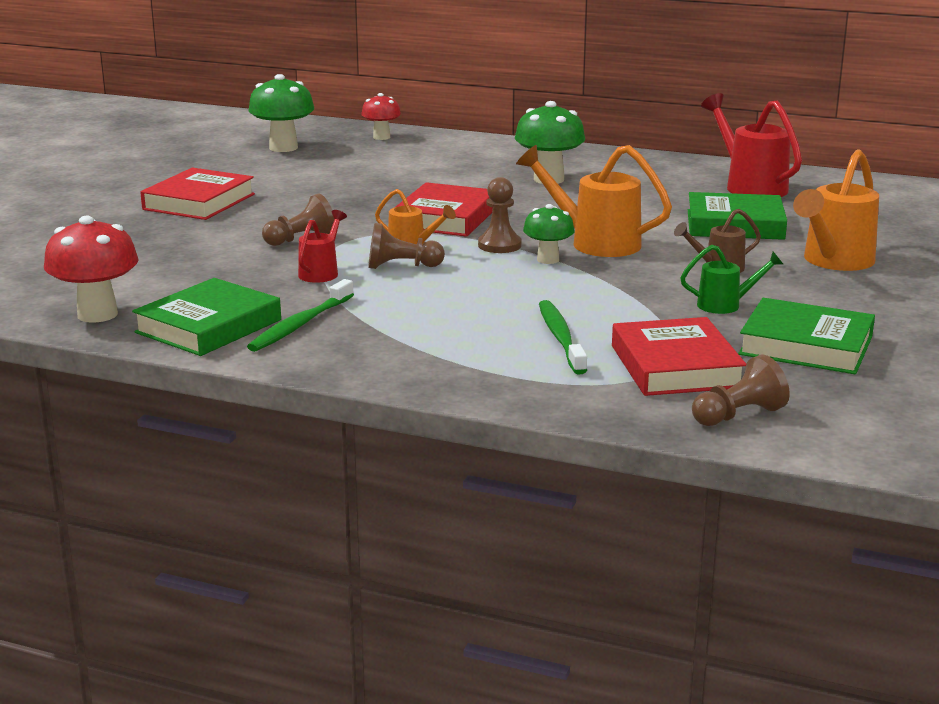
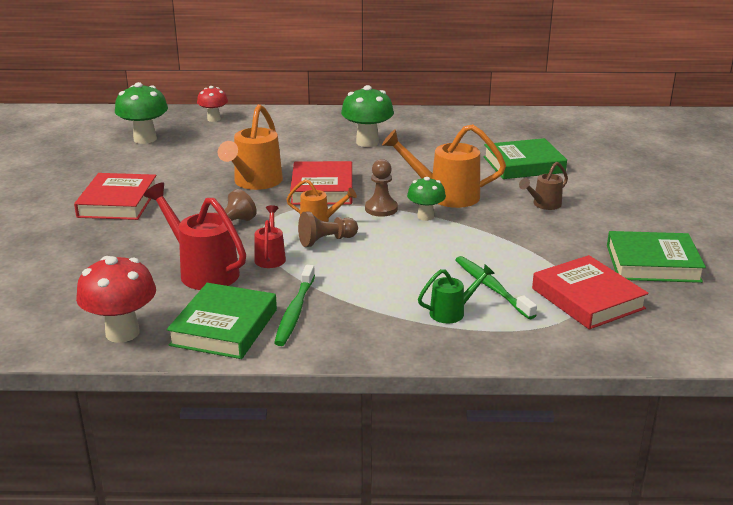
camera: 20 degrees left, 5 degrees up
(725, 305) = (575, 237): green watering can -> green watering can (452, 312)
(738, 415) = (661, 334): brown pawn -> none
(750, 186) = (506, 129): red watering can -> red watering can (203, 271)
(834, 262) = (610, 187): orange watering can -> orange watering can (255, 183)

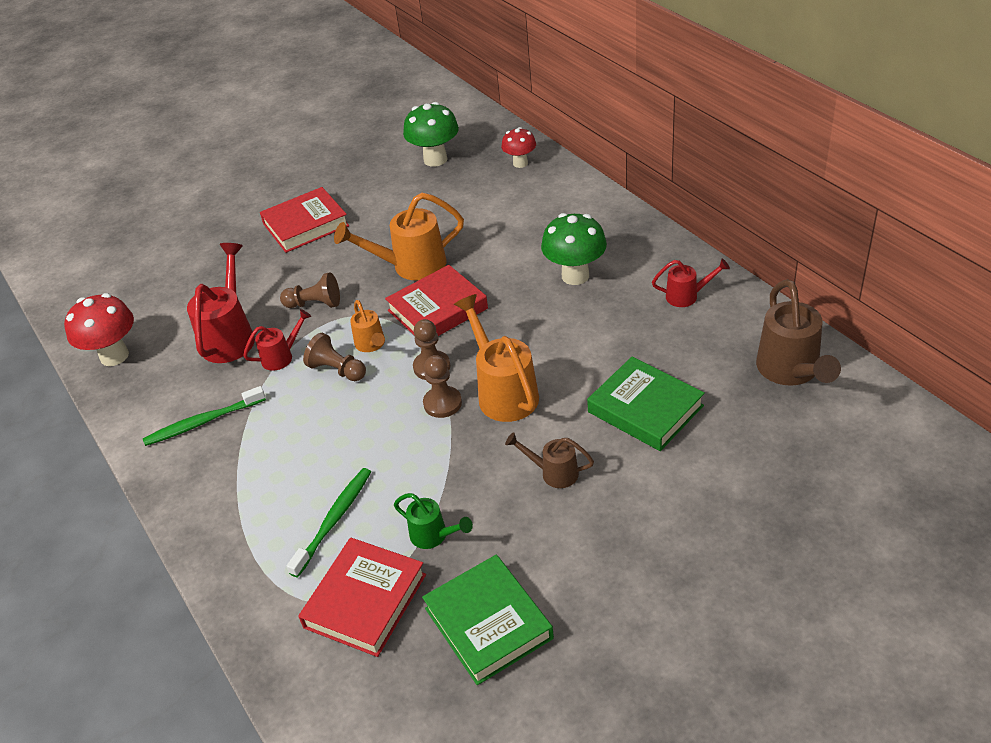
camera: 60 degrees right, 15 degrees up
(224, 327) = (154, 399): green book -> none
(425, 216) = (442, 403): green mushroom -> brown pawn
(442, 124) = (687, 296): none -> red watering can
(452, 312) = (268, 516): green watering can -> green watering can (433, 536)
(547, 124) = (791, 371): none -> brown watering can

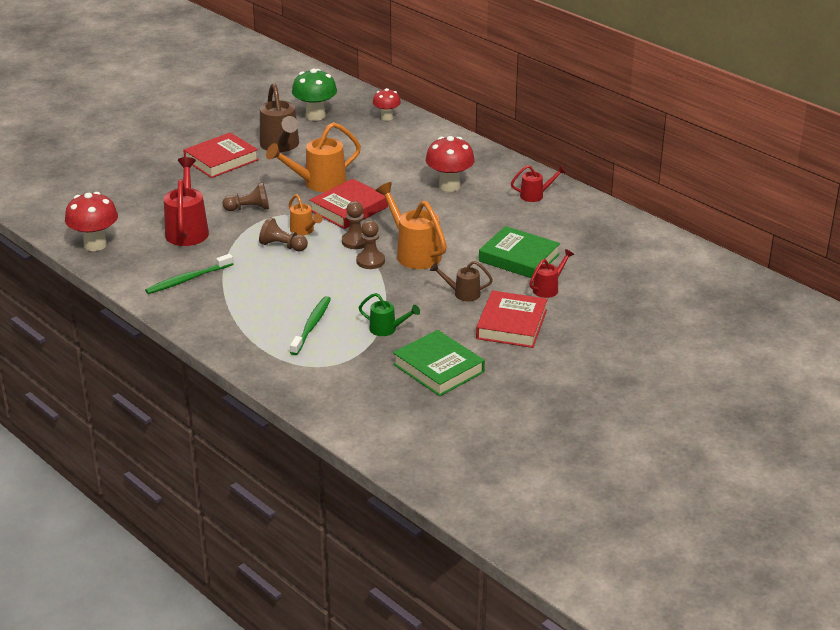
camera: 15 degrees left, 10 degrees down
(281, 356) = (235, 240): red watering can -> red watering can (548, 288)
(365, 601) = (349, 363): red book -> red book (511, 324)
(575, 276) = (449, 186): green mushroom -> red mushroom
(791, 371) = (616, 234): brown watering can -> brown watering can (281, 146)

